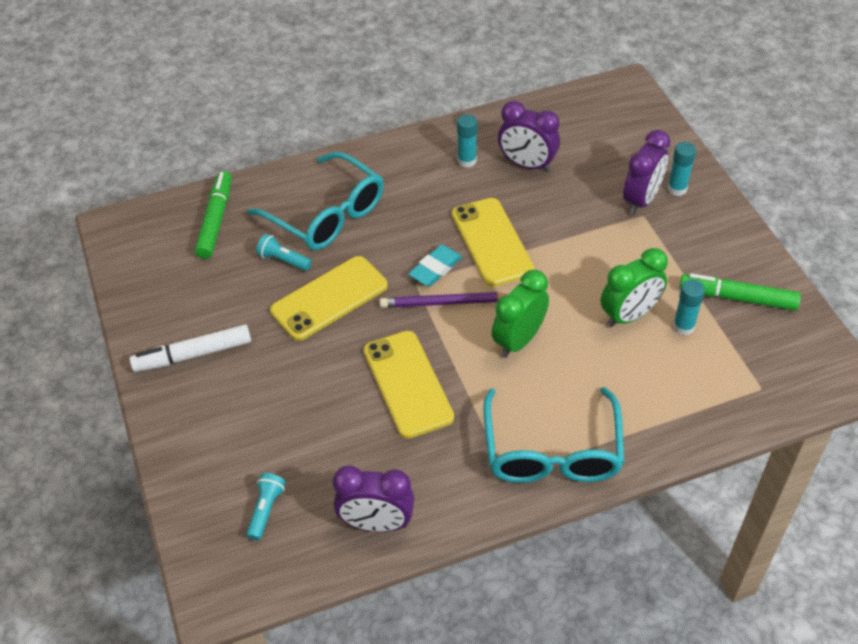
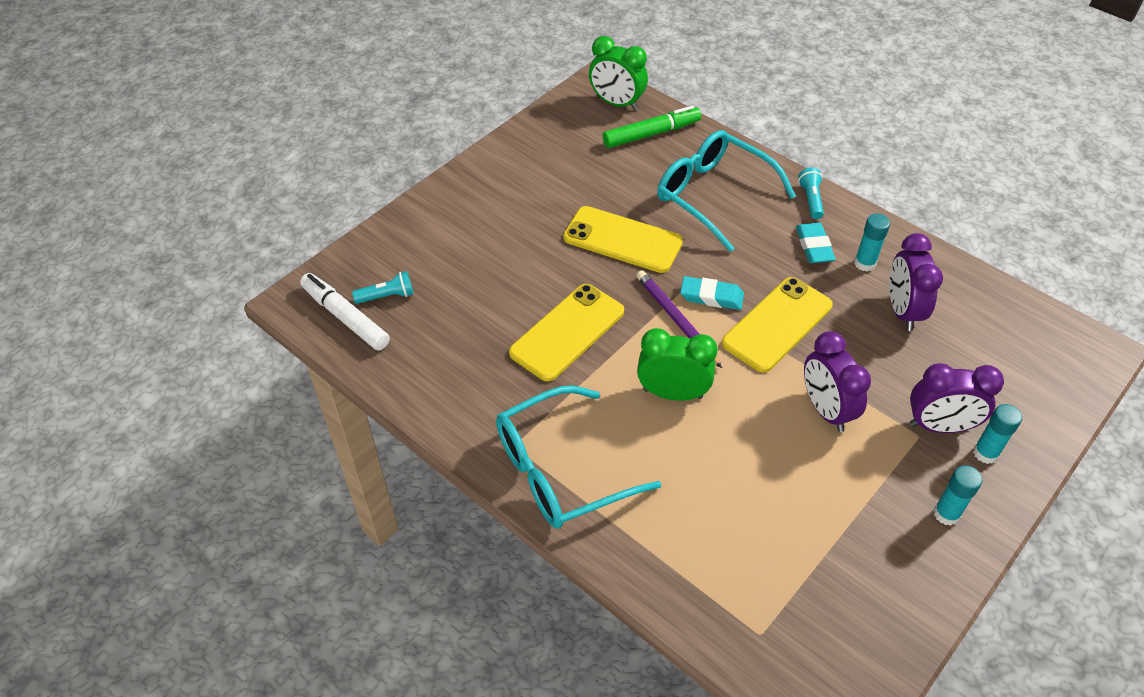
camera: 60 degrees right, 0 degrees up
(193, 354) = (506, 185): white marker -> white marker (345, 317)
(283, 260) = (641, 193): turquoise flashlight -> turquoise flashlight (811, 199)
(326, 214) = (714, 196): turquoise glasses -> turquoise glasses turned 120 degrees clockwise
(376, 523) = (412, 372): purple clock -> purple clock (826, 410)
(428, 181) = (814, 246): none -> turquoise eraser
(629, 315) = (771, 473): green clock -> green clock (617, 103)
(683, 327) = (792, 528): turquoise glue stick -> turquoise glue stick (946, 514)
(737, 298) = (872, 568): green marker -> none

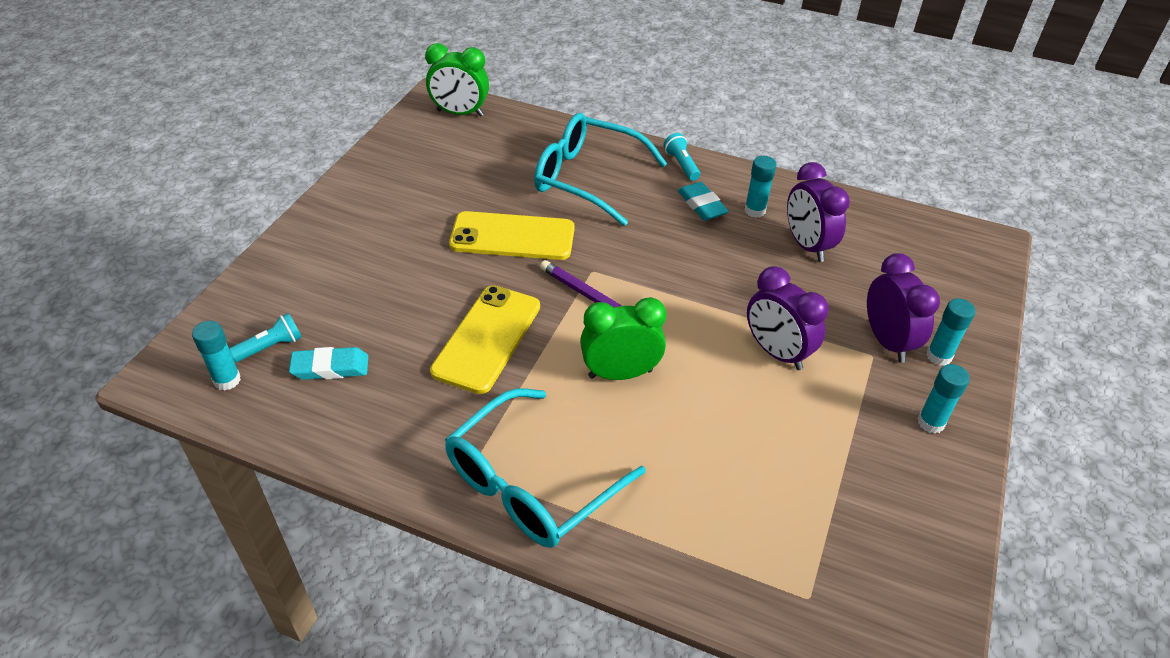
camera: 20 degrees left, 5 degrees down
(345, 317) = (227, 380): white marker -> turquoise glue stick
(651, 134) = (505, 134): green marker -> none
(711, 296) = (622, 271): turquoise eraser -> turquoise eraser (330, 367)
(777, 324) = (697, 283): yellow phone -> none
(939, 426) = (887, 341): purple clock -> purple clock turned 90 degrees counterclockwise

